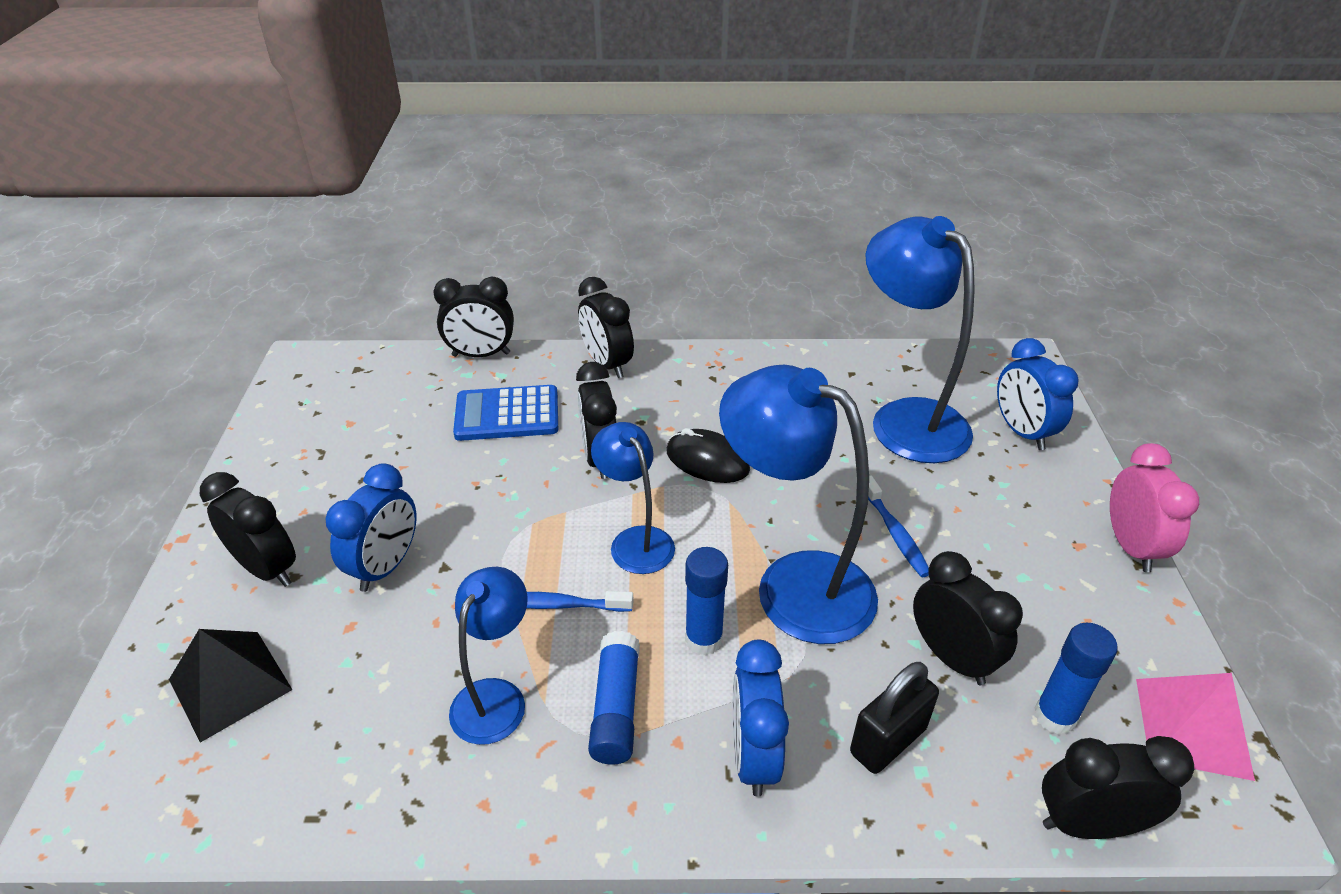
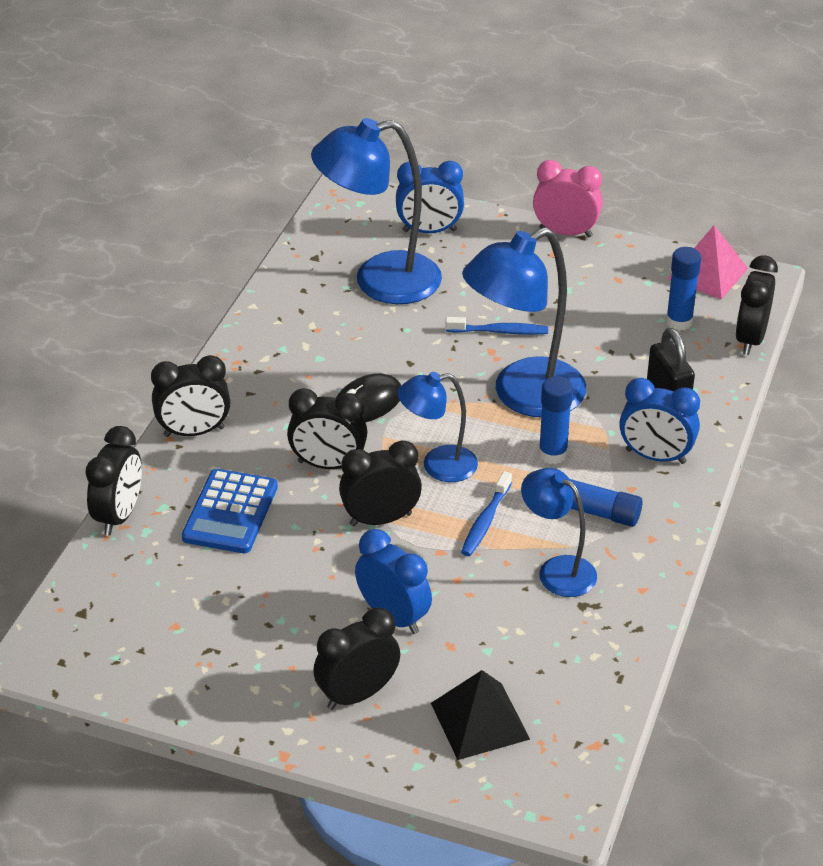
camera: 70 degrees left, 0 degrees up
(951, 657) = (618, 346): black clock -> black clock (380, 519)

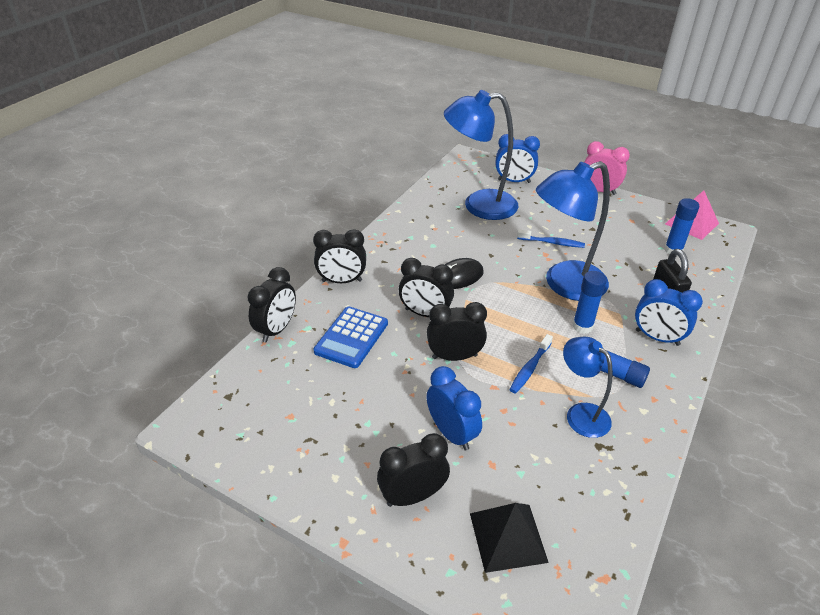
camera: 10 degrees right, 0 degrees up
(438, 466) = (500, 324): blue lamp -> none
(750, 339) = (723, 267): black clock -> none

